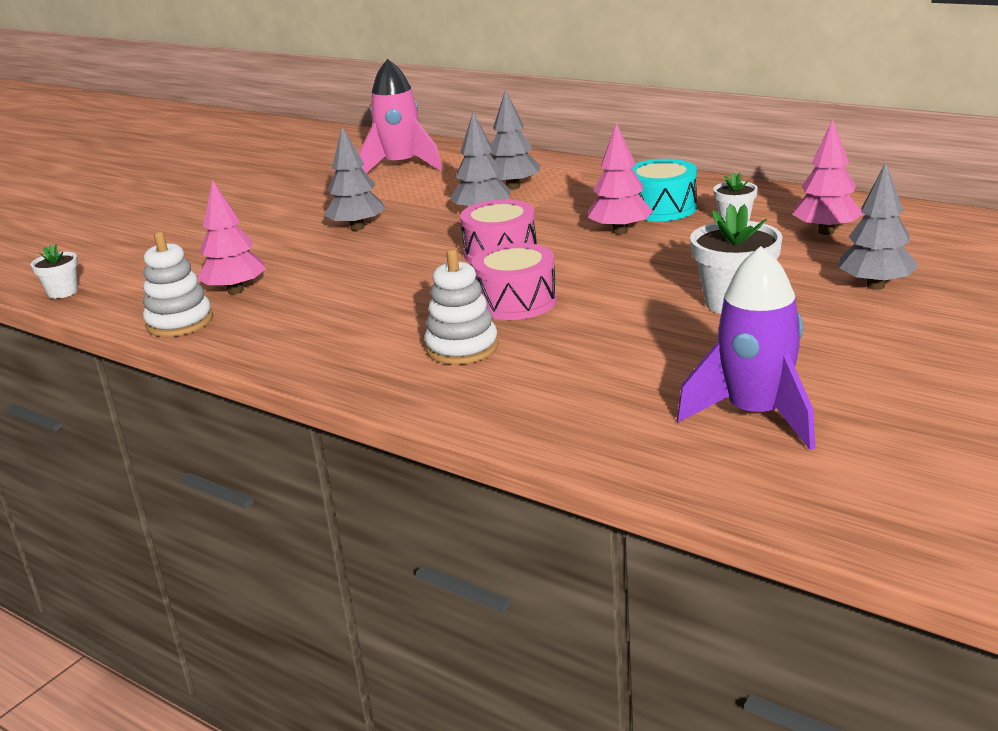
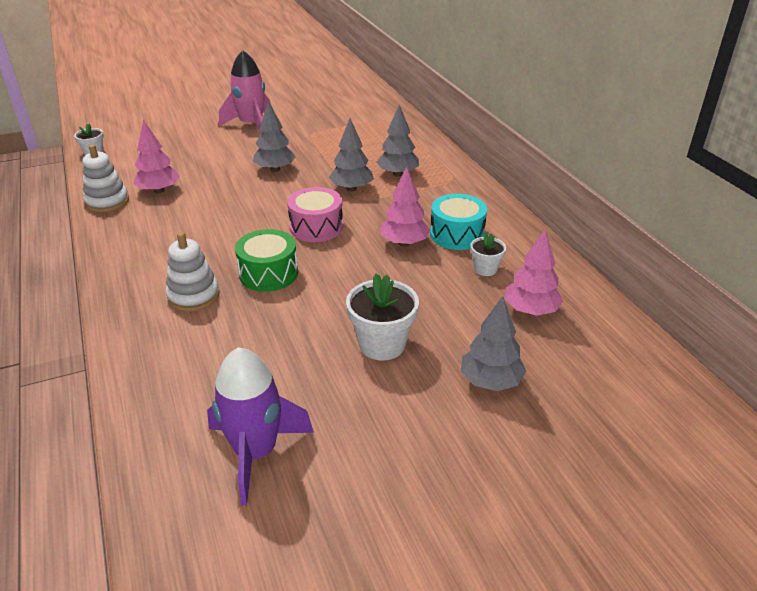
camera: 30 degrees right, 10 degrees up
(401, 166) = (363, 128): pink rocket -> pink rocket (251, 125)
(516, 302) = (268, 273): pink drum -> green drum

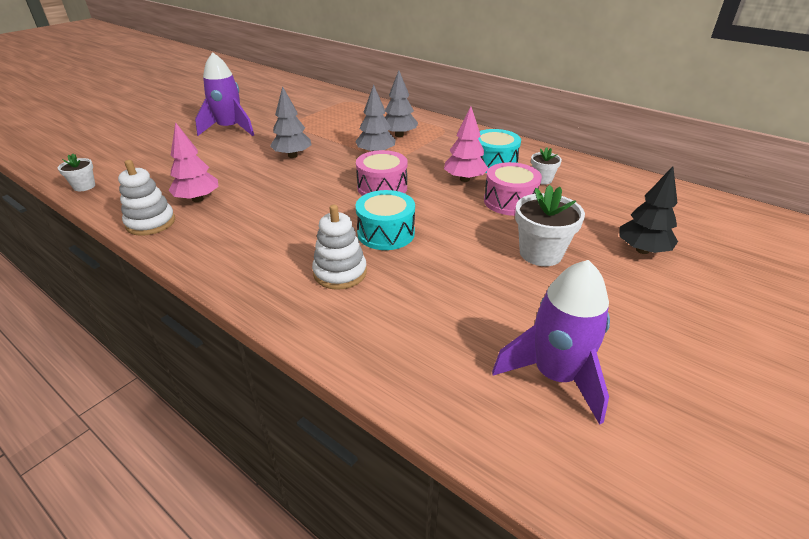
camera: 30 degrees left, 0 degrees up
(251, 125) = (229, 129): pink rocket -> purple rocket
(268, 273) = (386, 233): green drum -> turquoise drum
(420, 281) = (510, 201): none -> pink drum
(490, 381) = (642, 250): grey tree -> black tree
(530, 310) = (604, 196): pink tree -> none

